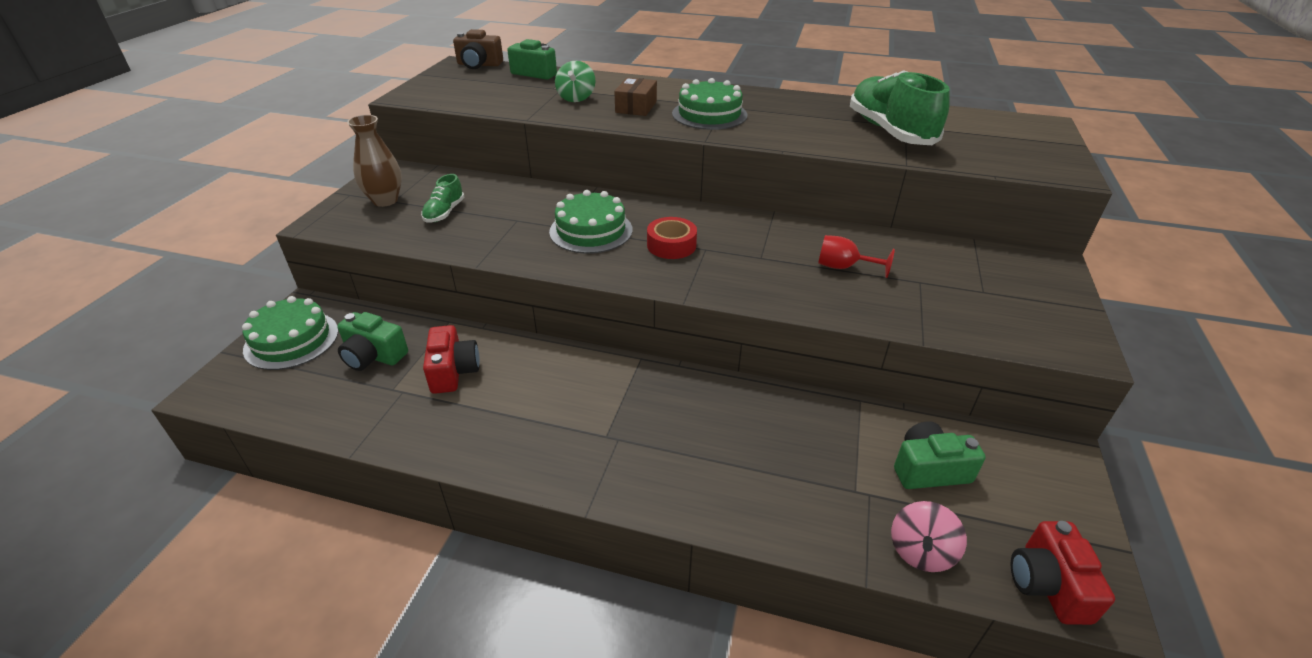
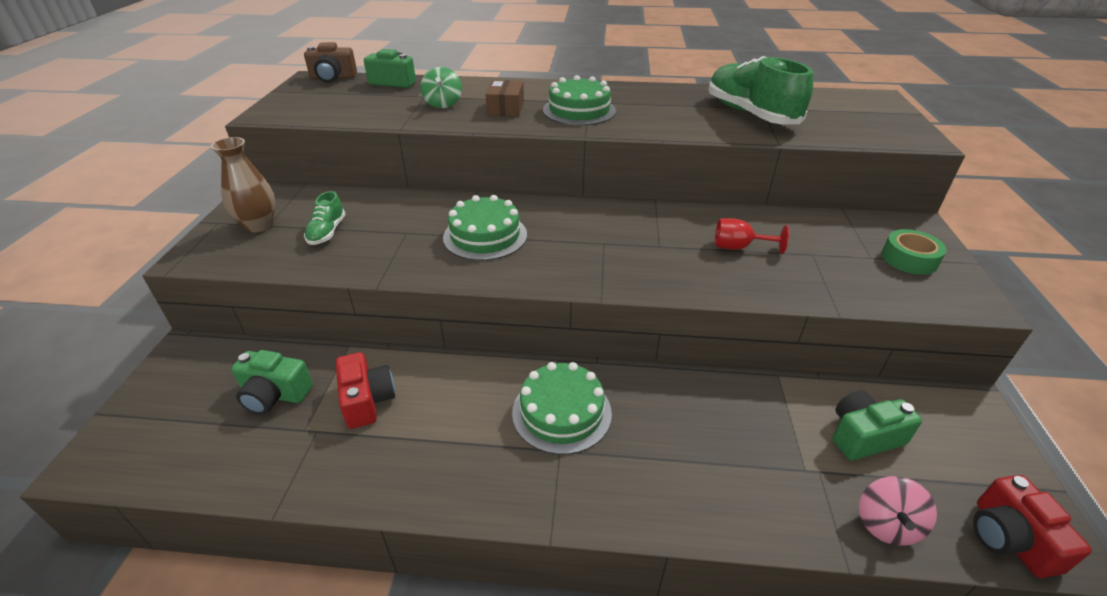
camera: 10 degrees left, 0 degrees up
(291, 340) = (177, 389): green cake -> green cake (561, 412)
(671, 245) = (569, 242): red tape -> none
(1026, 298) = (909, 259): none -> green tape

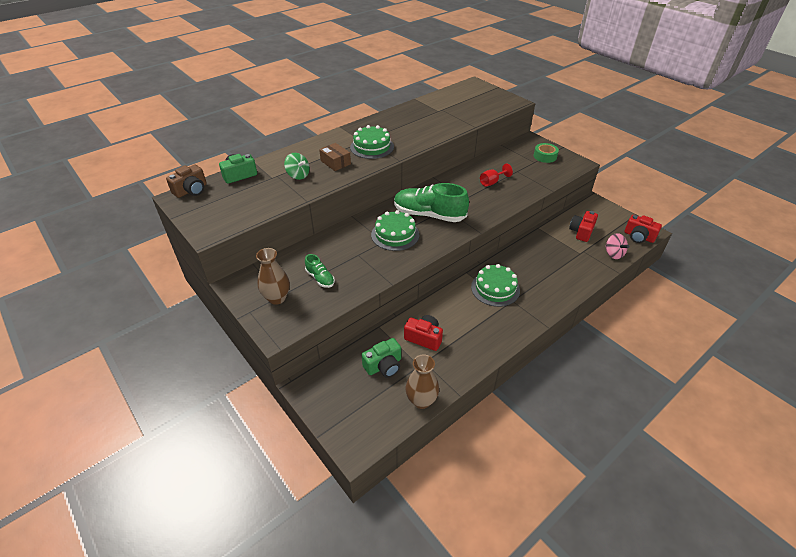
camera: 45 degrees left, 5 degrees up
(229, 476) = (421, 401): none -> brown vase
(750, 114) = (443, 115): green shoe -> green shoe (429, 215)
(863, 436) = (581, 232): green camera -> red camera

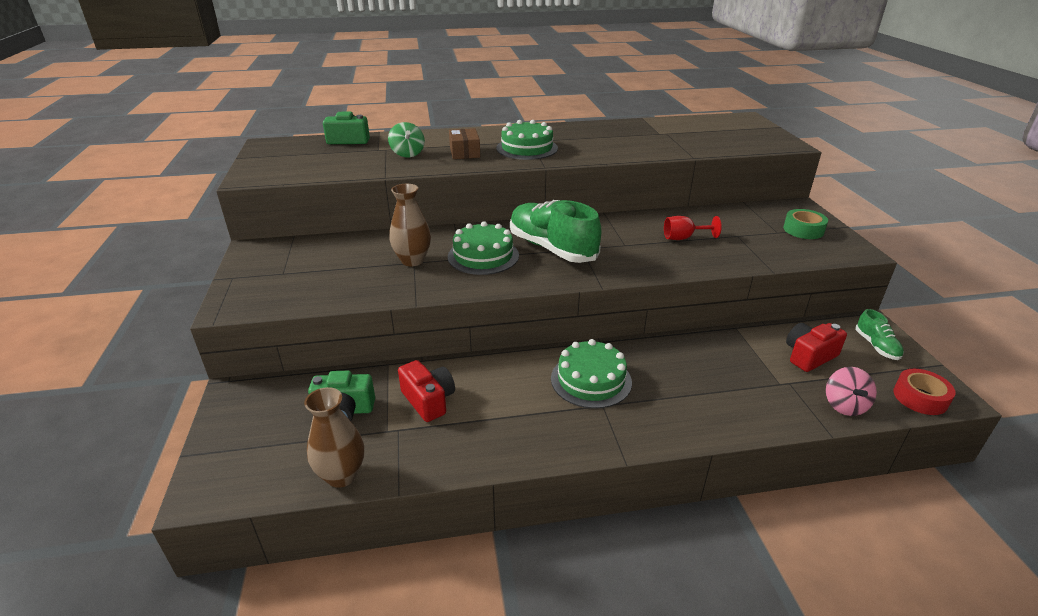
camera: 30 degrees right, 10 degrees down
(191, 190) = (287, 141): brown camera -> none
(277, 298) = (274, 274): brown vase -> brown vase (412, 260)
(320, 278) = (343, 271): green shoe -> green shoe (876, 346)
(638, 237) = (920, 398): red camera -> red tape

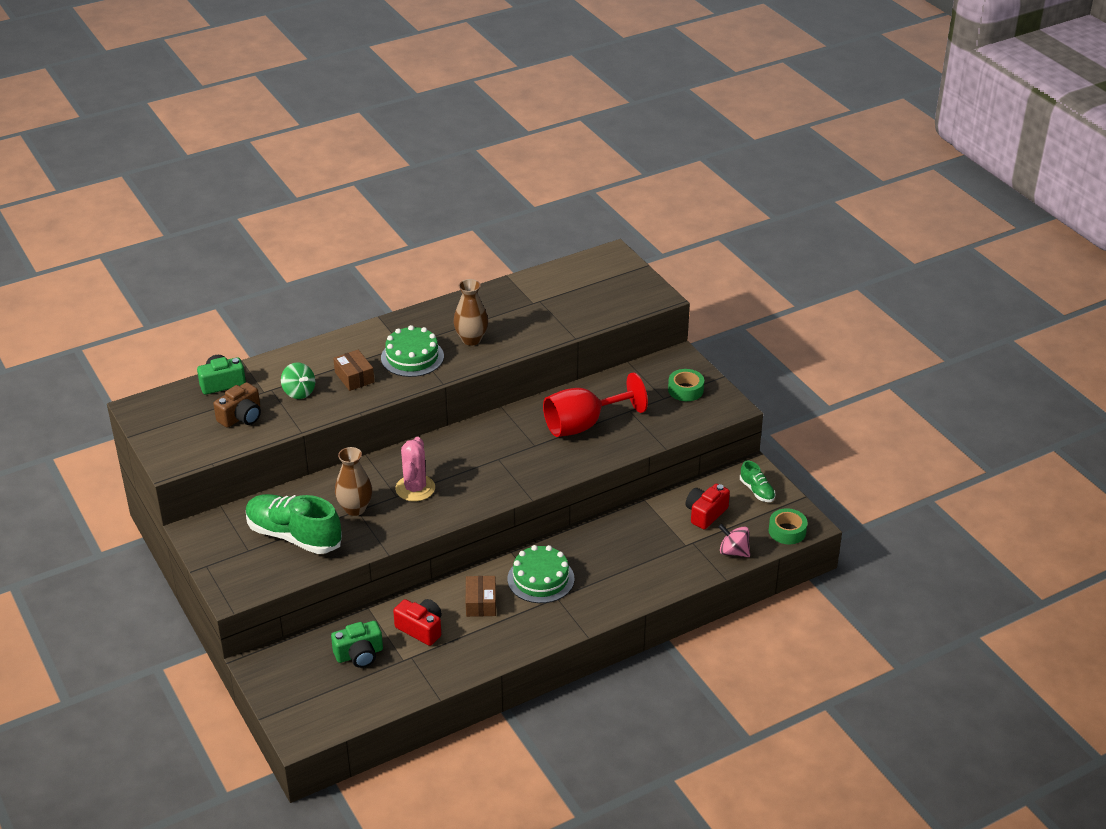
camera: 20 degrees left, 5 degrees up
(342, 475) = (391, 698): brown vase -> brown vase (471, 339)
(343, 160) = (241, 417): none -> brown camera
(483, 256) = (415, 488): green cake -> pink cactus
(511, 389) = (481, 603): none -> brown box
(552, 248) = (472, 465): green shoe -> green shoe (294, 536)
(684, 238) = (584, 425): red goblet -> red goblet, size x2.03
(844, 405) = (733, 552): pink spinning top -> pink spinning top turned 135 degrees clockwise
(920, 398) = (787, 531): red tape -> green tape

